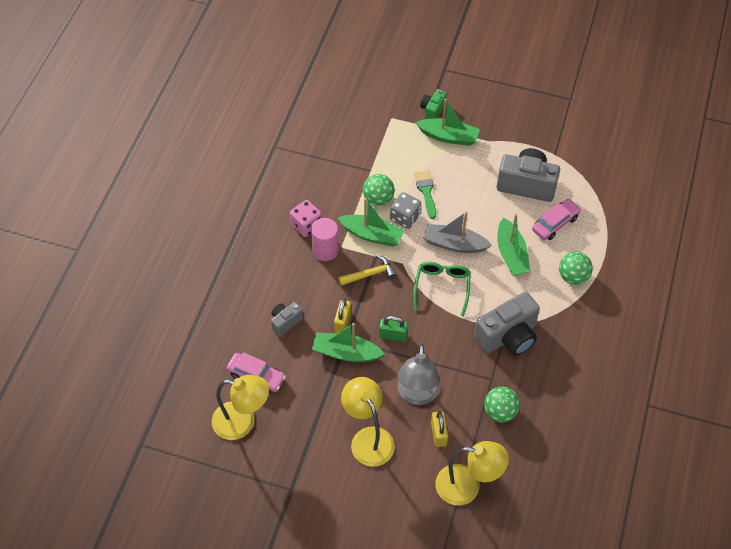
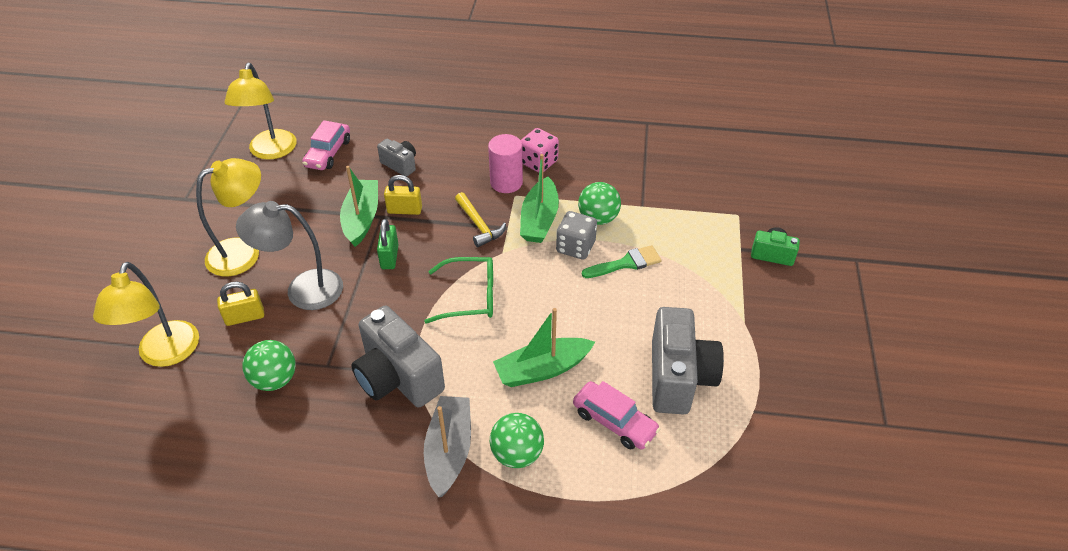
camera: 80 degrees right, 10 degrees down
(448, 137) = (732, 276): green boat -> none
(454, 244) = (544, 302): grey boat -> grey boat (449, 450)

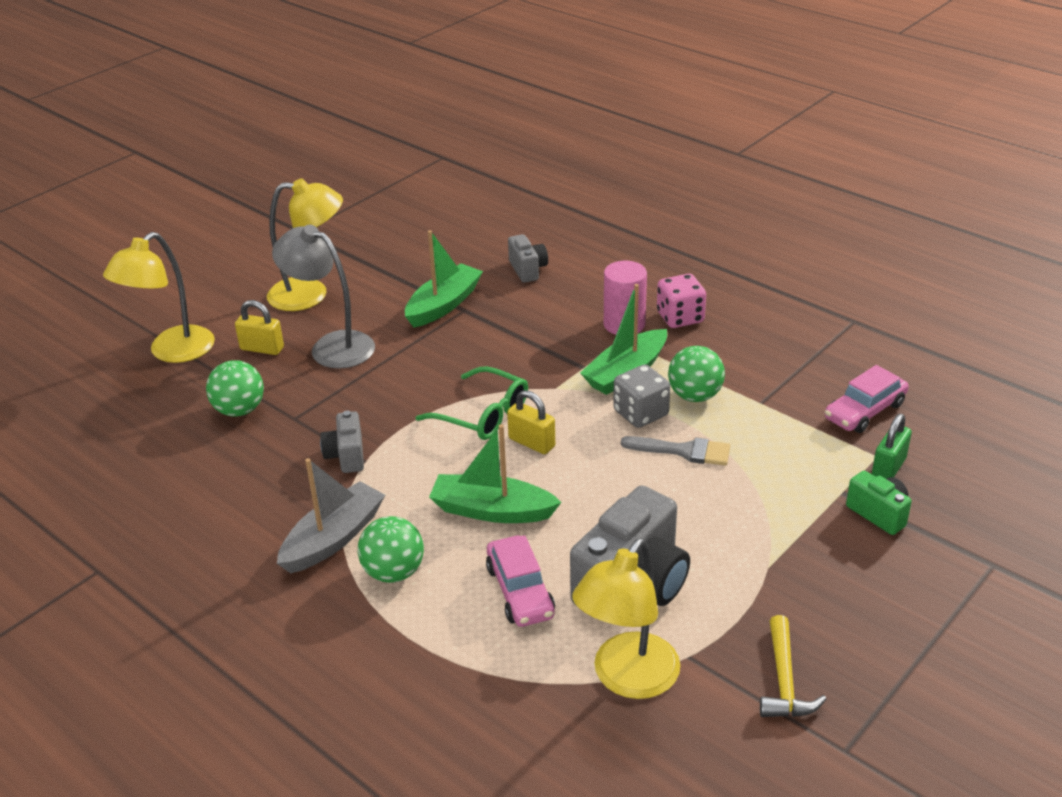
camera: 35 degrees right, 10 degrees down
(271, 152) = (413, 217): yellow lamp -> yellow lamp (627, 679)
(328, 153) = (466, 235): pink car -> pink car (864, 411)
(389, 257) = (438, 349): green padlock -> green padlock (888, 468)
(398, 378) = (346, 456): grey camera -> grey camera, size x0.52
(404, 210) = (492, 312): yellow padlock -> yellow padlock (531, 443)
(478, 225) = (555, 353): yellow hammer -> yellow hammer (784, 680)
(626, 263) = (684, 451): green brush -> grey brush

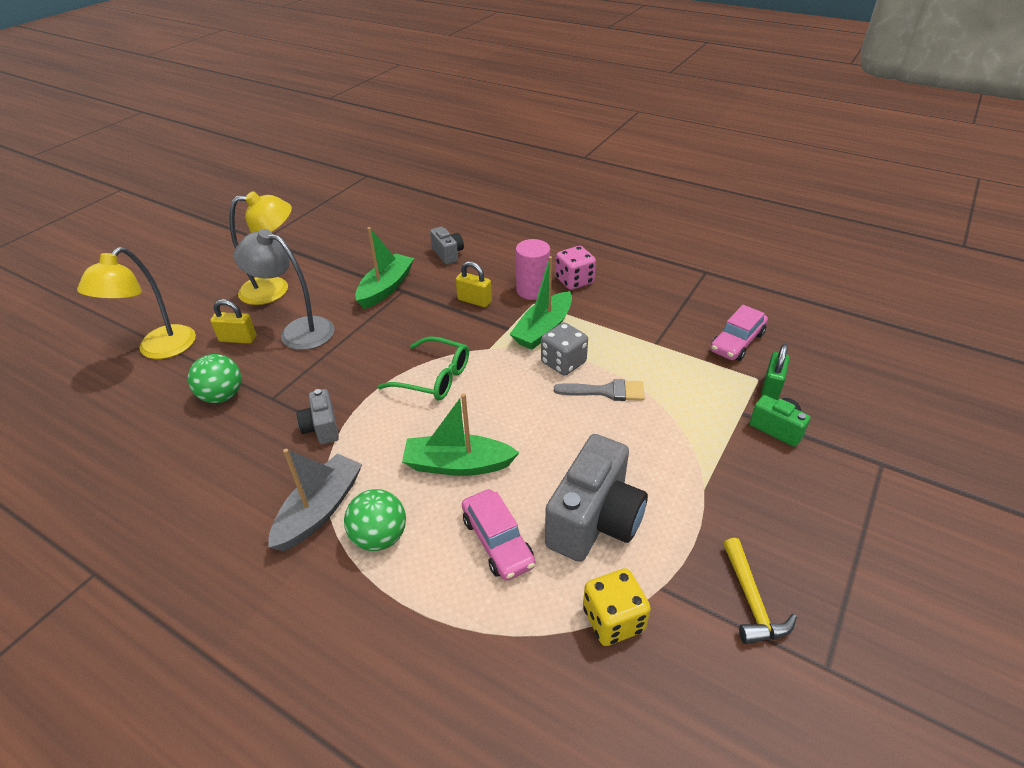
camera: 10 degrees left, 5 degrees up
(531, 443) = (479, 398): yellow padlock -> yellow padlock (474, 301)
(627, 679) = (613, 620): yellow lamp -> yellow dice
(694, 396) = (602, 343): green ball -> none

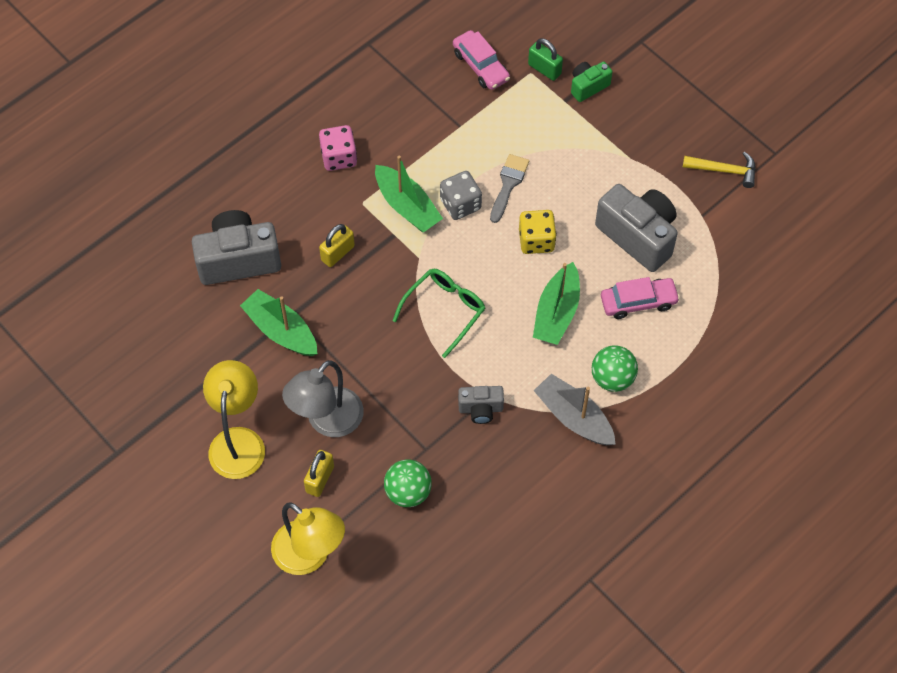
camera: 75 degrees left, 20 degrees up
(448, 254) = (238, 260): grey camera -> grey camera, size x1.92
(532, 290) = (340, 198): pink cylinder -> none
(613, 620) = (717, 251): yellow dice -> yellow dice (536, 240)

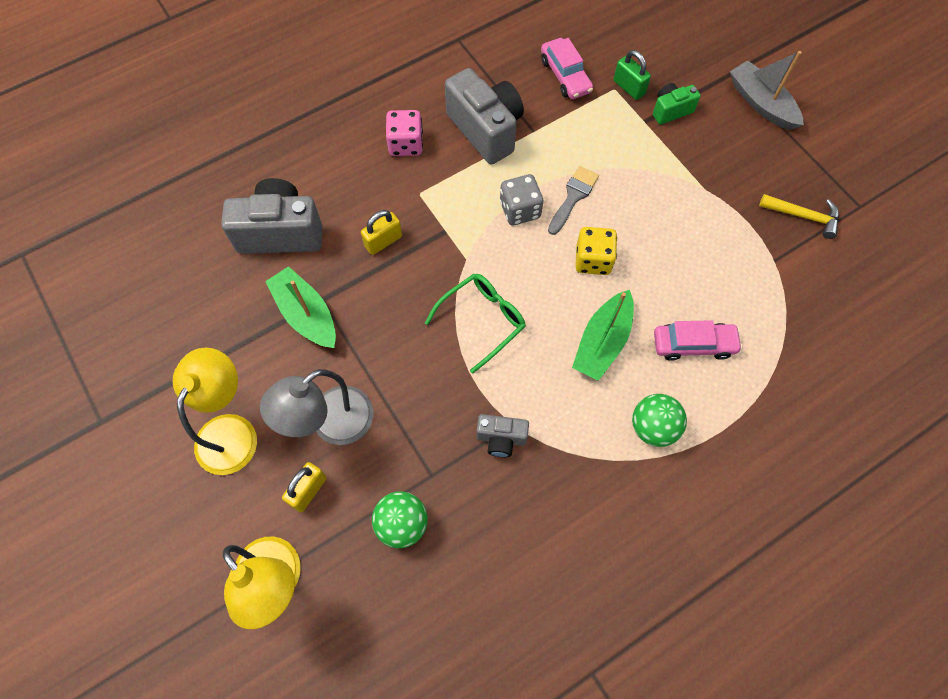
camera: 10 degrees right, 5 degrees up
(407, 206) = (464, 204): green boat -> none
(573, 417) = (603, 466): grey boat -> grey boat (761, 103)
(638, 236) = (702, 272): grey camera -> grey camera (486, 130)

